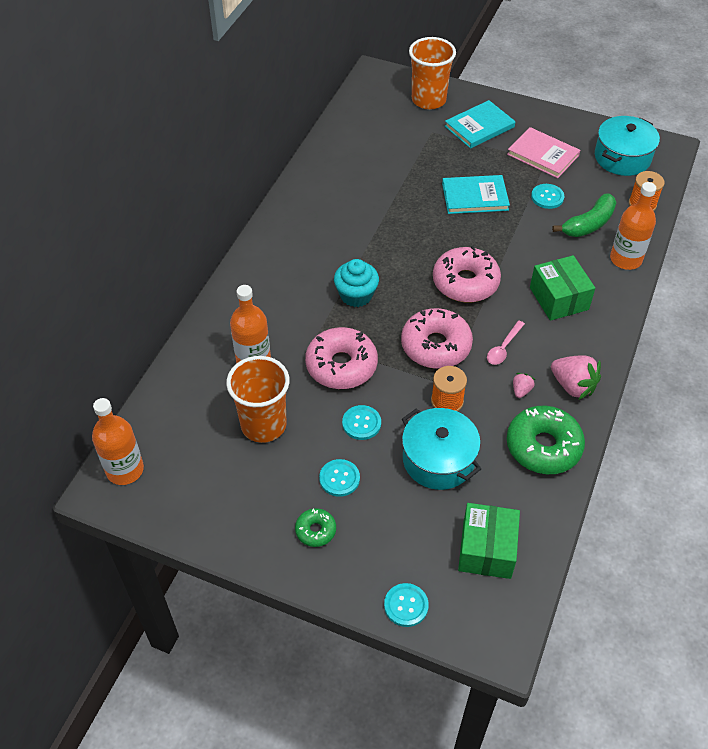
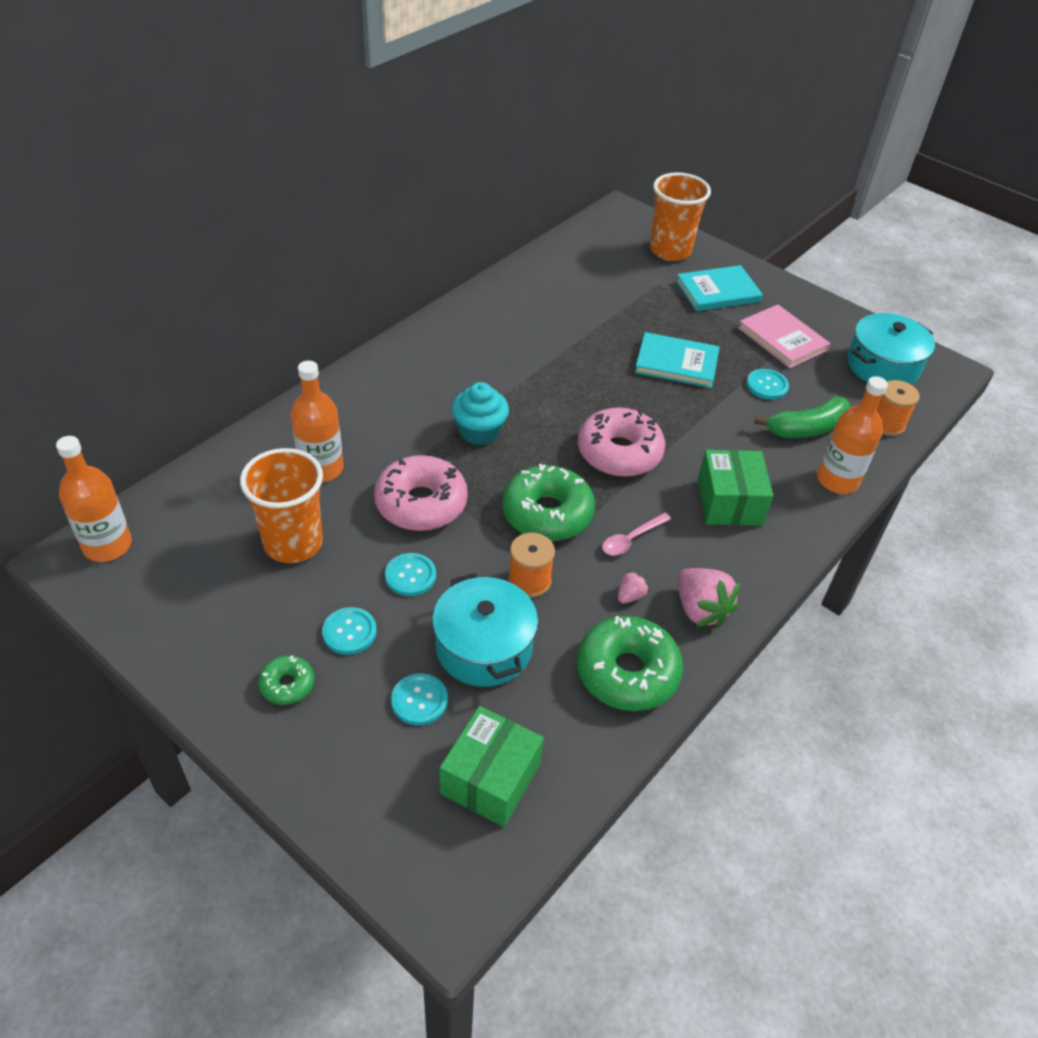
camera: 15 degrees right, 5 degrees down
(406, 605) = (350, 815): turquoise button -> turquoise button (419, 700)
(436, 346) = (547, 513): pink donut -> green donut

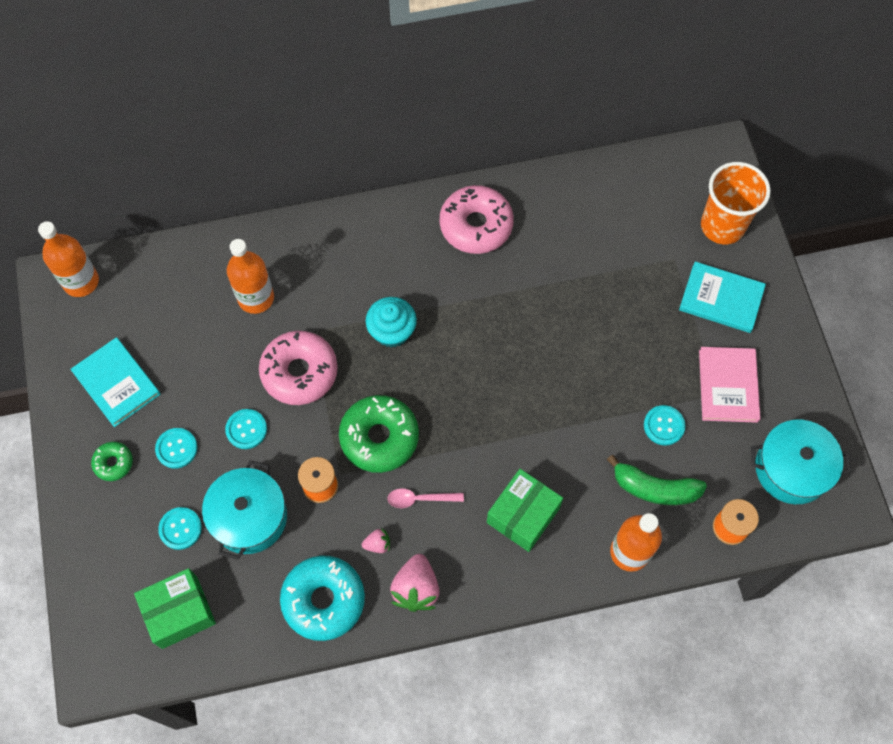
camera: 40 degrees right, 20 degrees up
(293, 543) = (192, 353): orange cup -> none
(619, 452) = (480, 416): pink donut -> pink donut (476, 225)
(627, 672) = (323, 600): green donut -> turquoise donut
(676, 363) = (608, 356): turquoise book -> turquoise book (116, 383)

